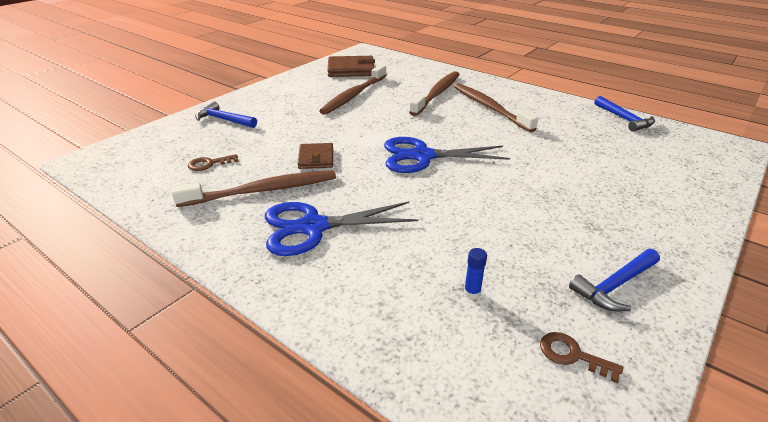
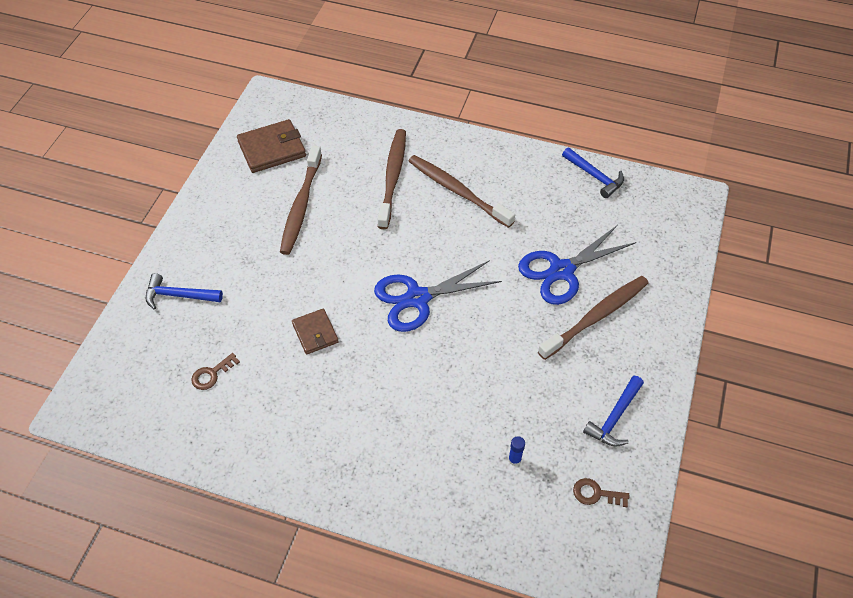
camera: 20 degrees left, 20 degrees up
(263, 190) = (289, 396): brown toothbrush -> brown toothbrush (596, 316)
(313, 227) = (360, 429): blue scissors -> blue scissors (562, 271)

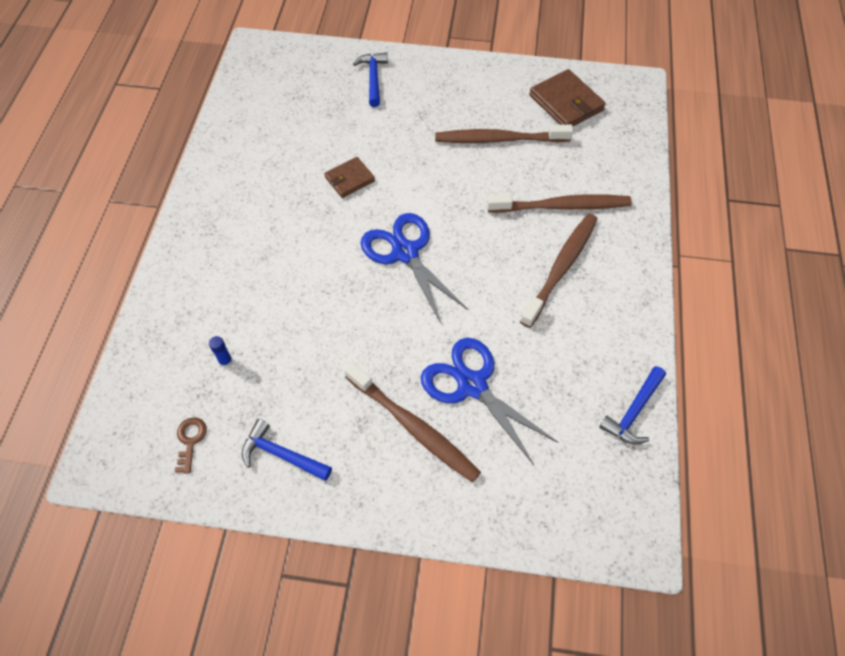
camera: 80 degrees right, 5 degrees up
(212, 374) = (296, 118): brown key -> none

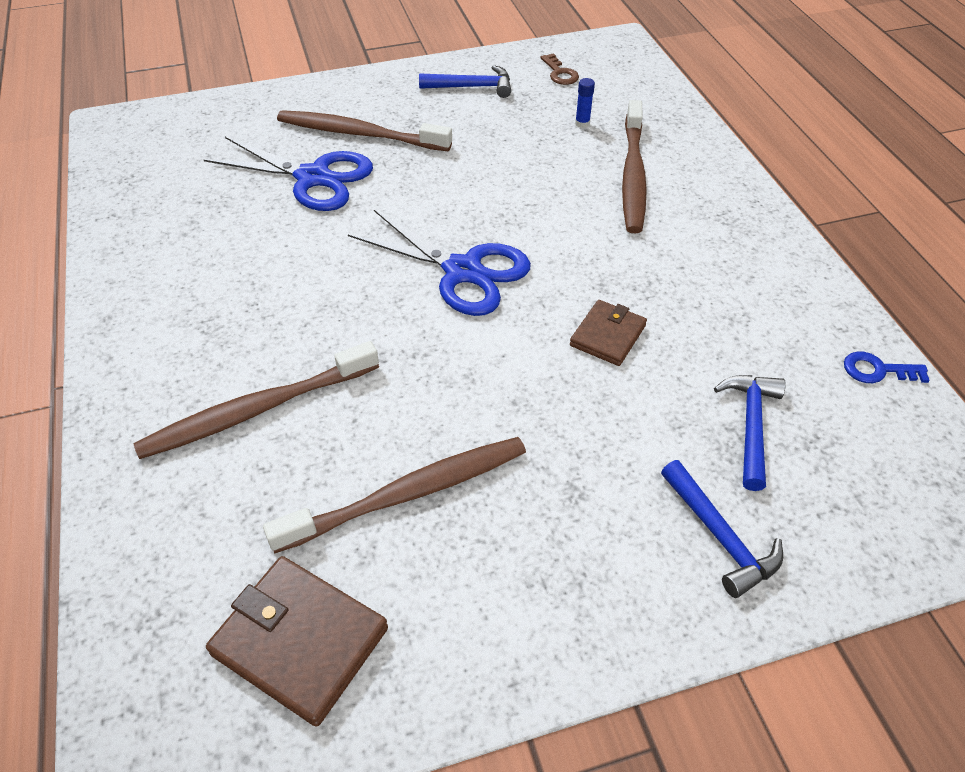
camera: 155 degrees right, 10 degrees down
(232, 113) = (877, 370): none -> blue key
(561, 267) = (237, 322): brown toothbrush -> brown toothbrush (632, 175)
(633, 412) = (120, 208): blue hammer -> blue hammer (750, 425)

